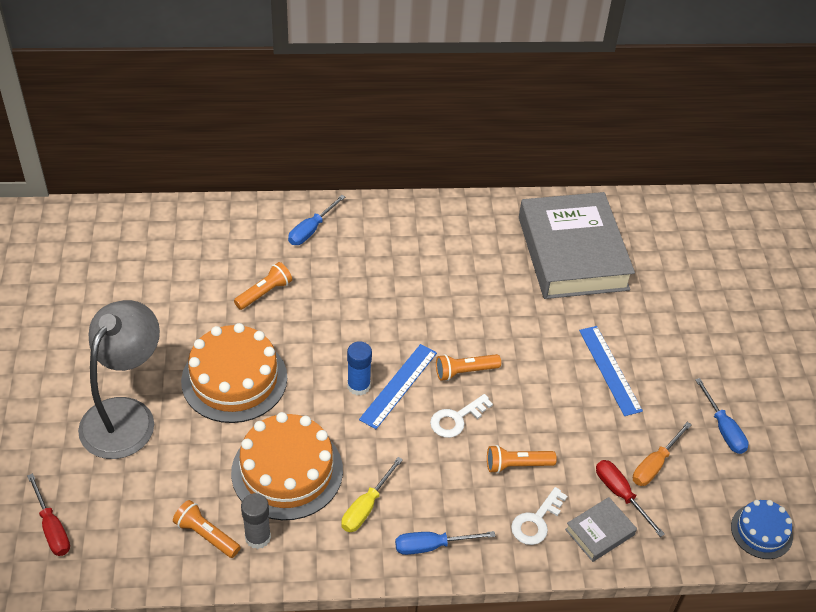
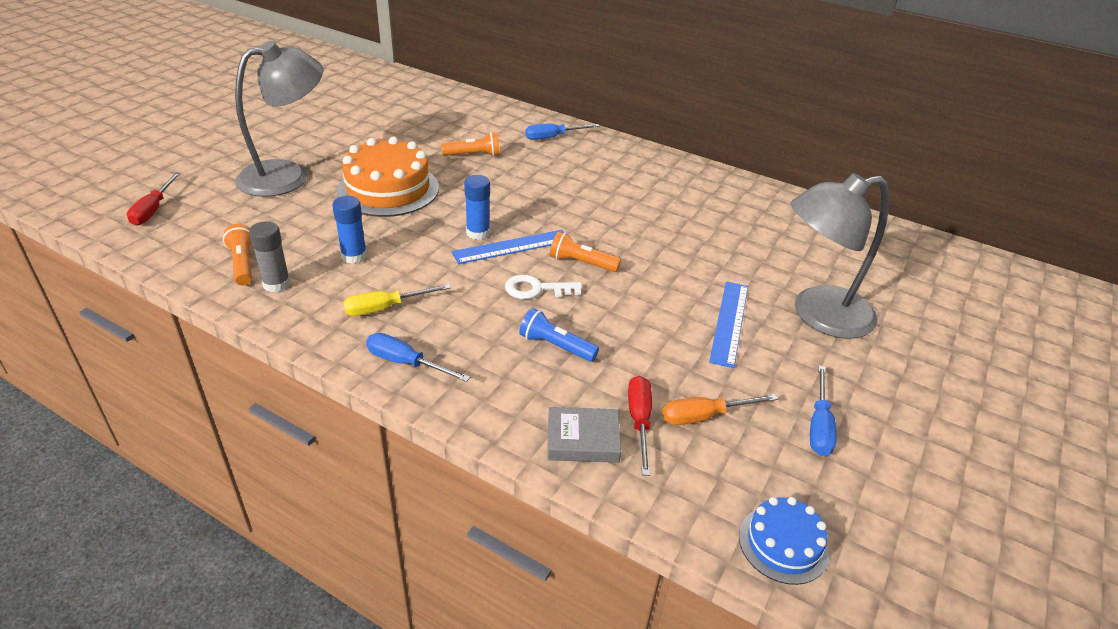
camera: 35 degrees right, 10 degrees down
(287, 471) = (354, 256): orange cake -> blue glue stick
(517, 465) = (556, 346): orange flashlight -> blue flashlight
(536, 521) = (526, 396): white key -> none
(572, 253) = (774, 231): grey book -> none
(659, 327) = (818, 315): none -> grey lamp

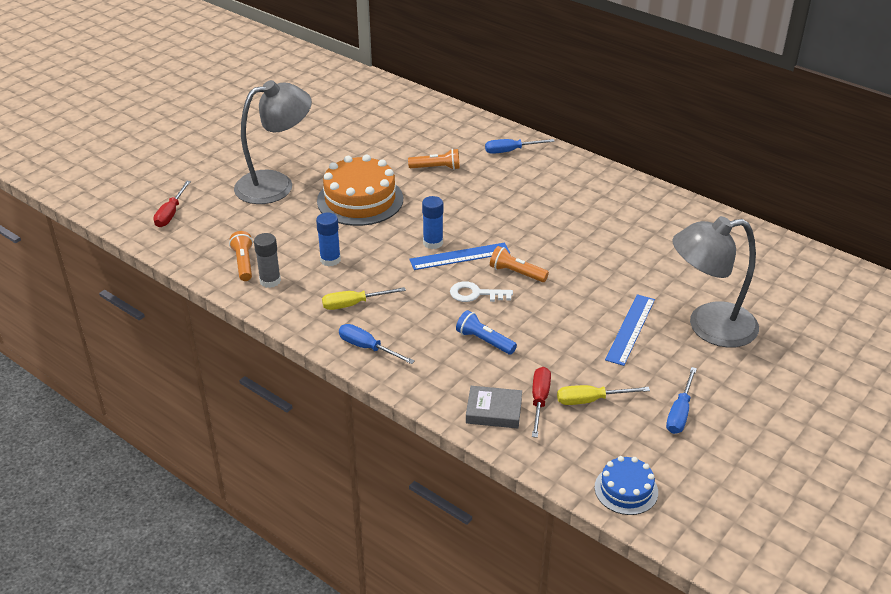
camera: 10 degrees right, 0 degrees up
(704, 416) = (590, 400): orange screwdriver -> yellow screwdriver

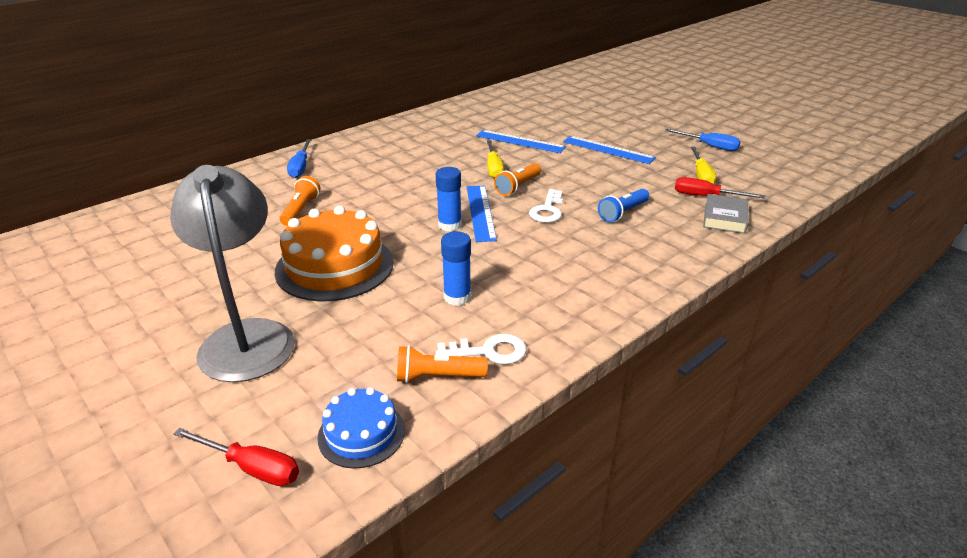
camera: 80 degrees left, 5 degrees down
(270, 281) = (489, 351): grey glue stick -> white key
(353, 304) = (552, 285): yellow screwdriver -> yellow screwdriver (493, 168)
(367, 348) = (634, 281): blue screwdriver -> none
(623, 265) = (520, 141): none -> blue ruler
(626, 489) = (803, 175): blue cake -> blue cake (361, 433)
(708, 327) = (607, 123): grey lamp -> none

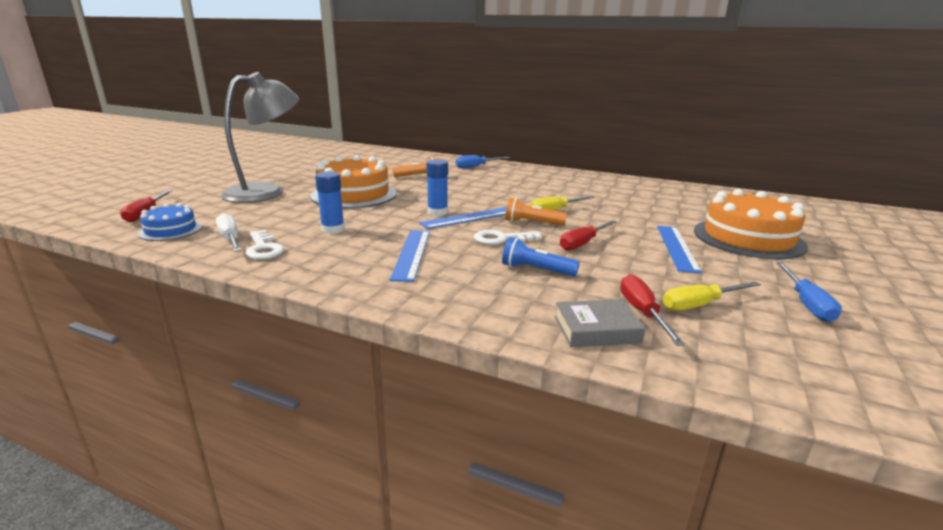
camera: 65 degrees right, 10 degrees down
(438, 377) = (230, 239): orange flashlight -> white screwdriver
(520, 141) = (625, 212): blue ruler -> blue ruler (411, 254)
(579, 179) = (583, 243): none -> red screwdriver
(604, 122) = (748, 238): none -> orange cake

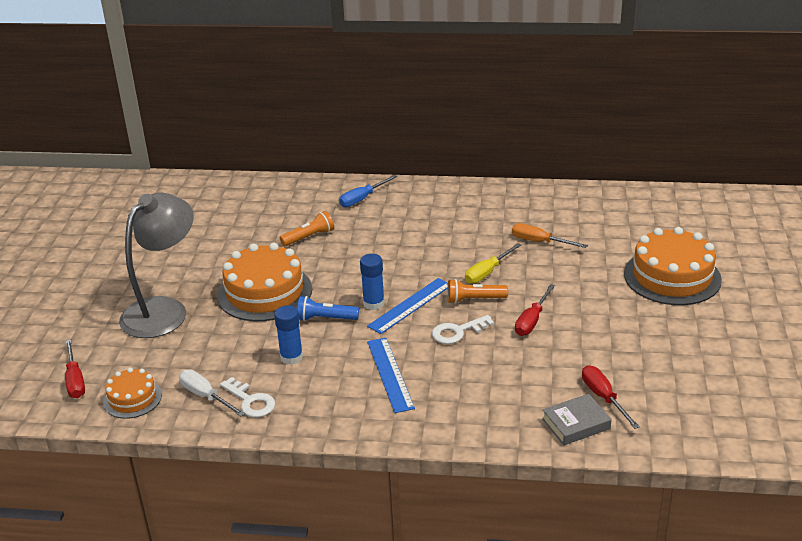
camera: 15 degrees left, 10 degrees up
(170, 230) = (132, 398): blue cake -> orange cake
(536, 270) = (506, 368): blue flashlight -> blue flashlight (325, 318)
(614, 202) = (539, 242): none -> orange screwdriver
(677, 247) = (613, 307): blue ruler -> none
(699, 305) = (643, 378): yellow screwdriver -> none
(806, 303) = (719, 356): blue screwdriver -> none

